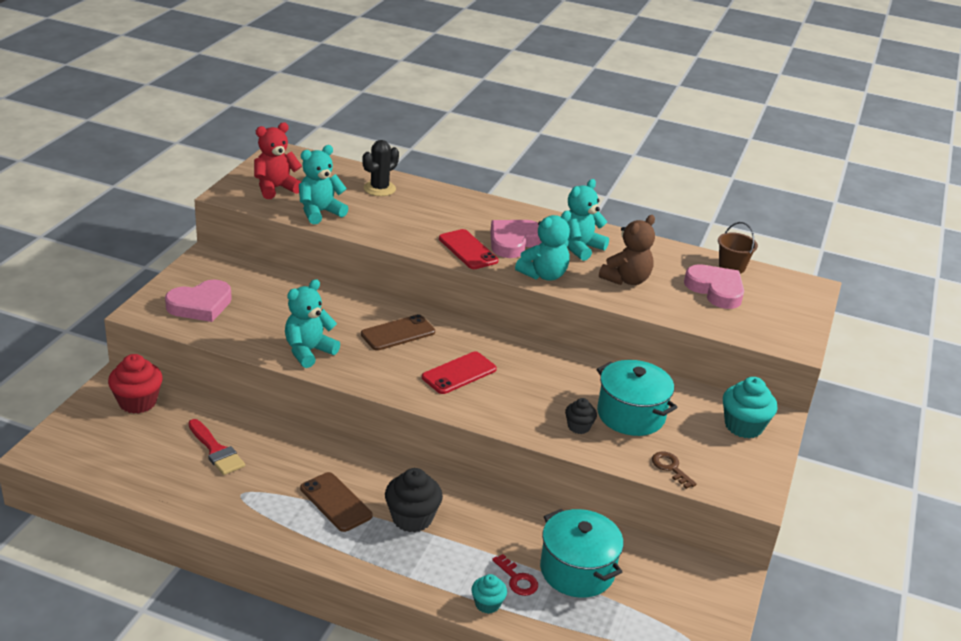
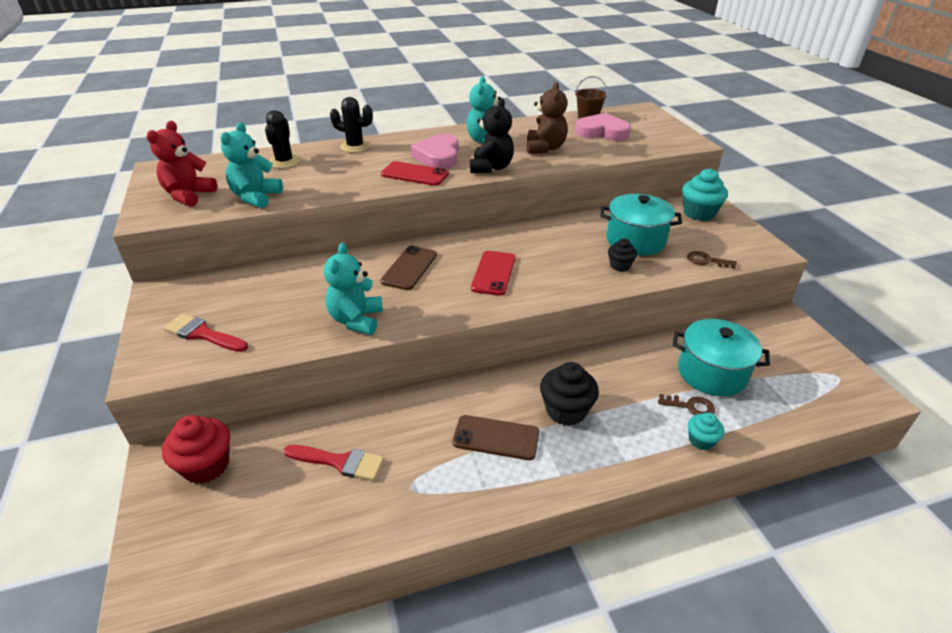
camera: 35 degrees left, 5 degrees up
(200, 305) = (203, 334): pink heart -> red brush
(455, 199) = (355, 146): none -> black cactus
(517, 579) = (691, 406): red key -> brown key
(544, 275) = (491, 167): turquoise teddy bear -> black teddy bear

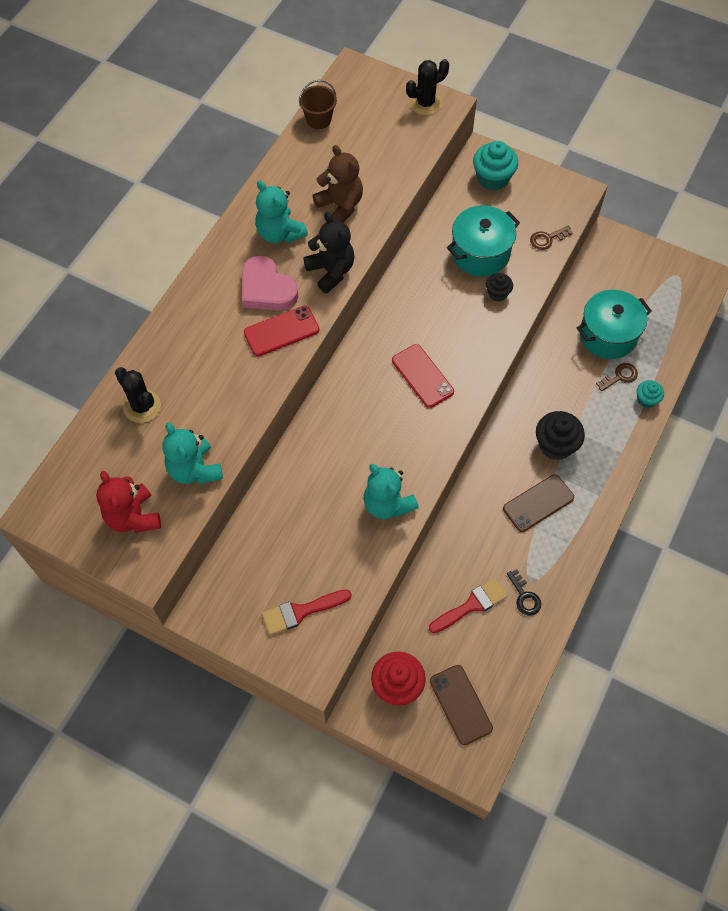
camera: 45 degrees left, 25 degrees up
(355, 146) = (173, 333): black cactus -> black cactus (425, 103)
(388, 495) = (524, 597): none -> black key
(409, 268) = (357, 423): brown phone -> brown phone (461, 704)
(602, 132) = (359, 141): pink heart -> none

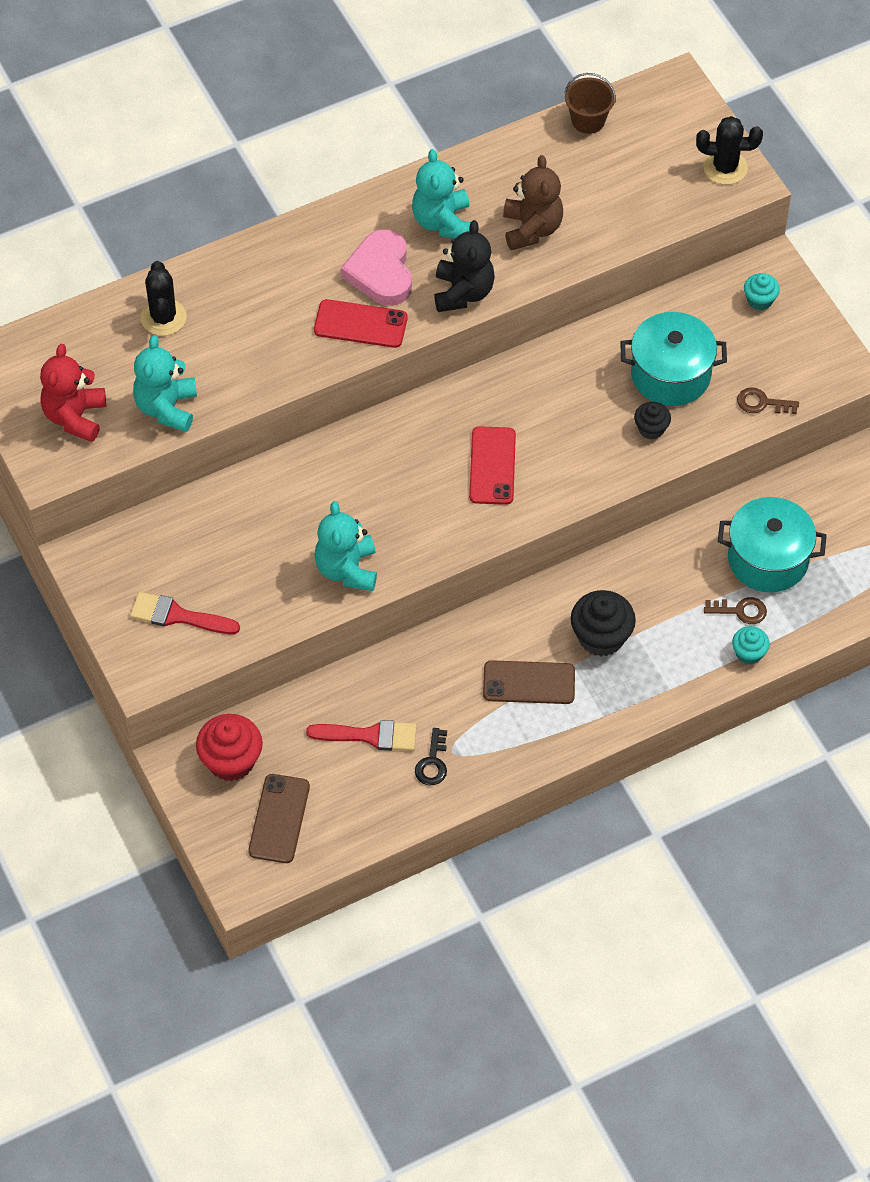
camera: 35 degrees right, 5 degrees down
(493, 178) = (759, 300): turquoise cupcake -> turquoise cupcake, size x0.58

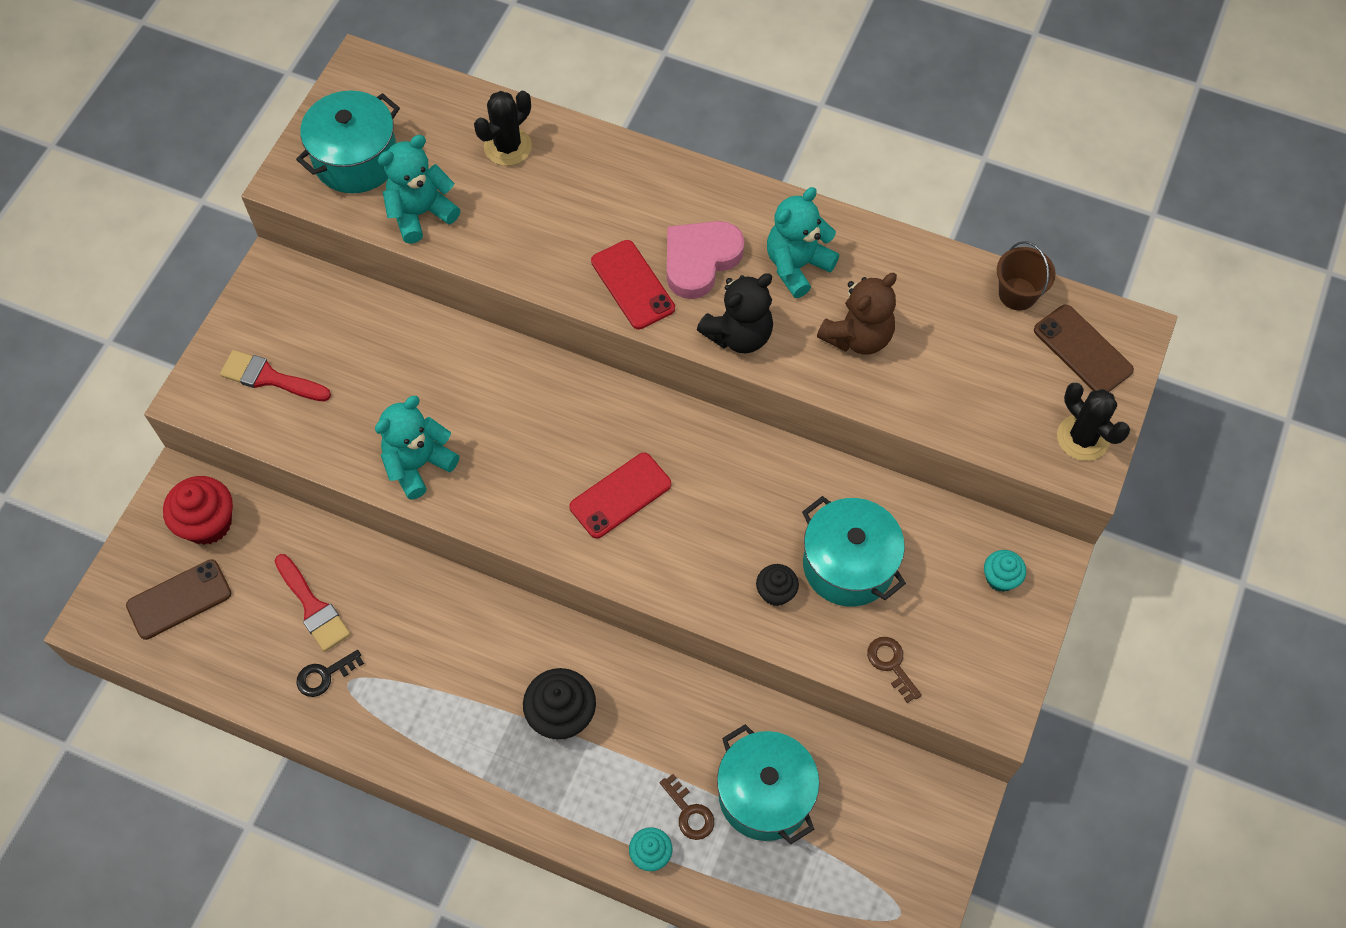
camera: 50 degrees right, 5 degrees up
(75, 417) = (356, 160): red teddy bear -> turquoise pot
(178, 616) = (270, 378): red brush -> red brush turned 45 degrees counterclockwise
(529, 682) = (466, 691): brown phone -> brown phone (1083, 350)

